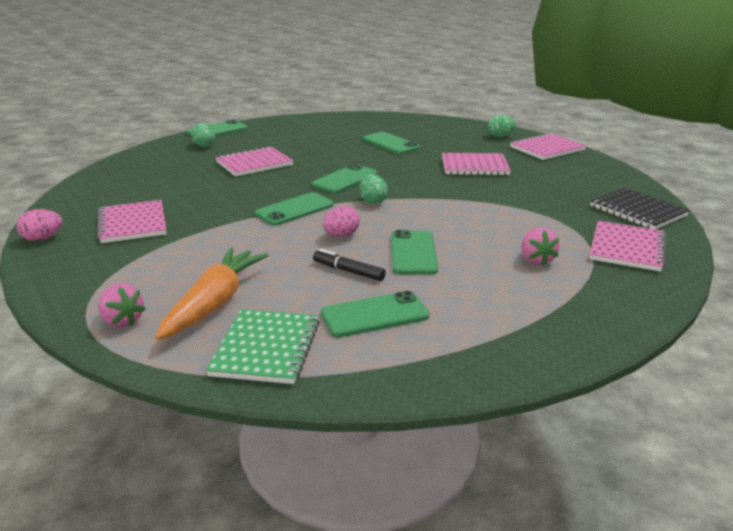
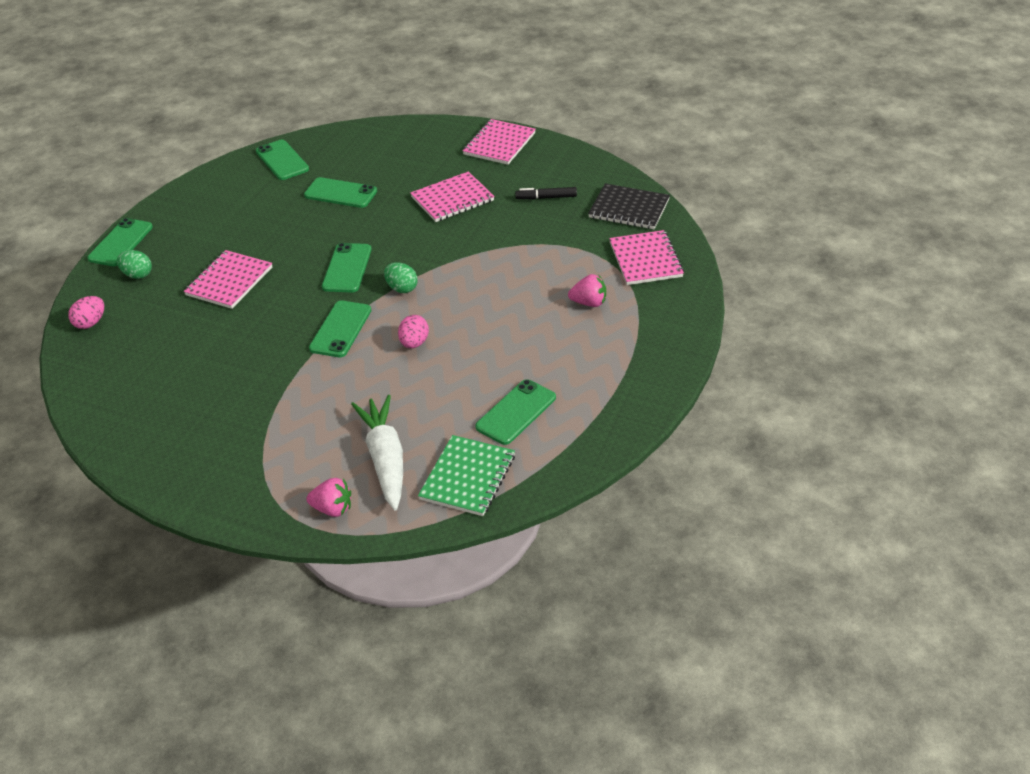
camera: 30 degrees left, 15 degrees up
(42, 238) = (141, 468): pink egg -> pink egg (91, 323)
(133, 223) = (206, 413): pink notebook -> none
(215, 303) = (385, 459): orange carrot -> white carrot
(266, 348) = (467, 477): green notebook -> green notebook turned 45 degrees clockwise
(348, 271) = (457, 379): black marker -> black marker (546, 197)
(413, 253) = (490, 336): green phone -> green phone (282, 160)
(500, 136) = (440, 139): green egg -> none
(536, 260) = (589, 303): pink strawberry -> pink strawberry turned 45 degrees counterclockwise

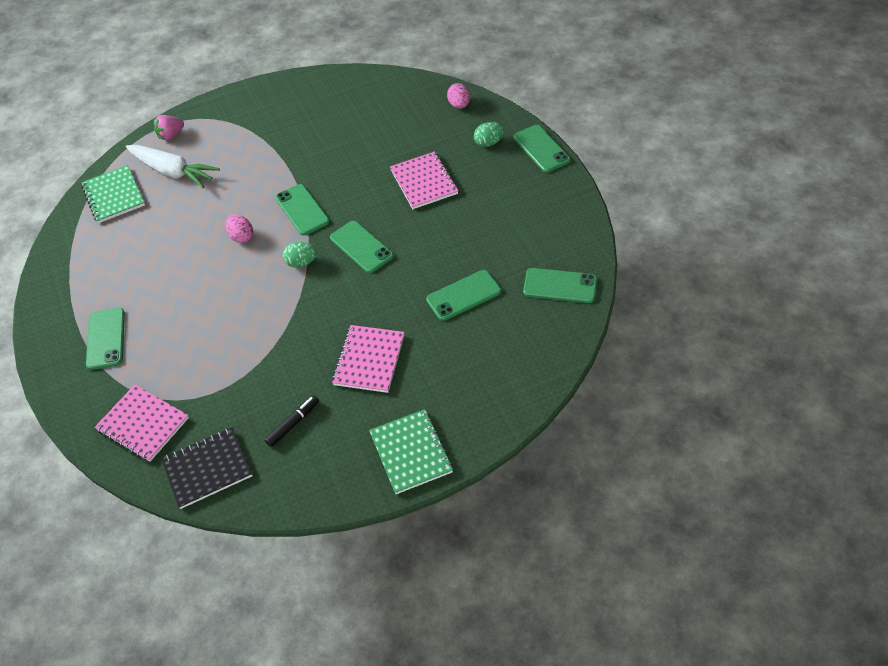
camera: 135 degrees right, 10 degrees up
(499, 144) = (411, 452): pink notebook -> green notebook
(516, 412) = (123, 245): green phone -> green phone (106, 338)
(589, 303) = (152, 352): pink strawberry -> none

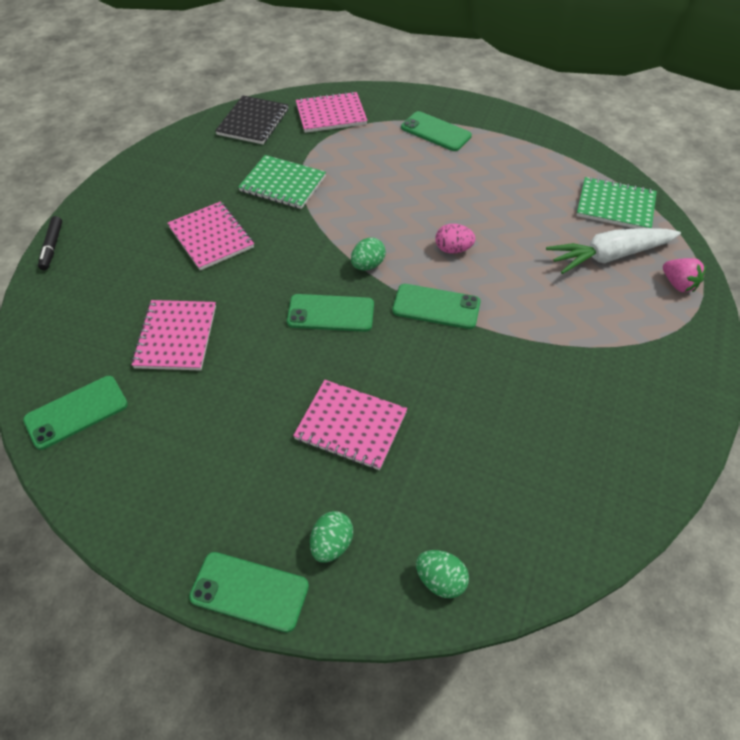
camera: 130 degrees right, 0 degrees up
(171, 135) = (678, 284): pink strawberry -> pink strawberry turned 135 degrees clockwise
(293, 423) = (224, 171): black marker -> black marker (52, 247)
(411, 452) = (110, 206): green notebook -> green notebook (283, 184)
(459, 105) = (440, 580): pink egg -> green egg
(463, 295) = (176, 337): green phone -> pink notebook

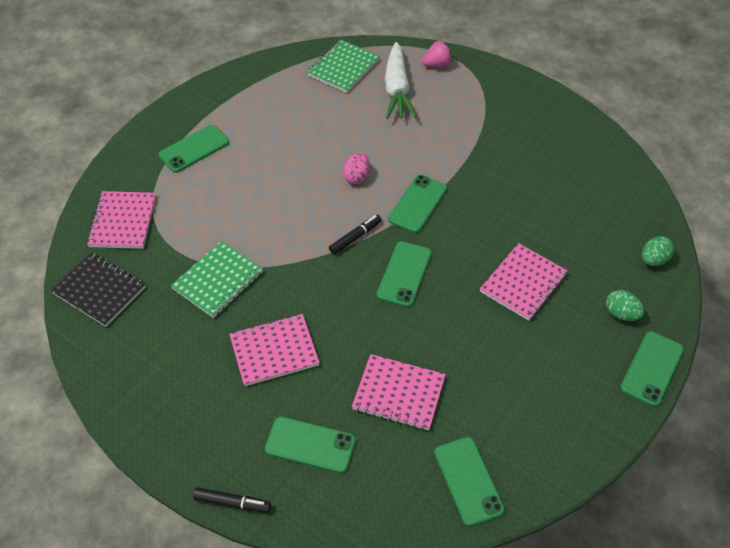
camera: 75 degrees left, 0 degrees up
(111, 283) = (310, 445): none -> green phone
(368, 265) = (355, 237): green egg -> black marker

